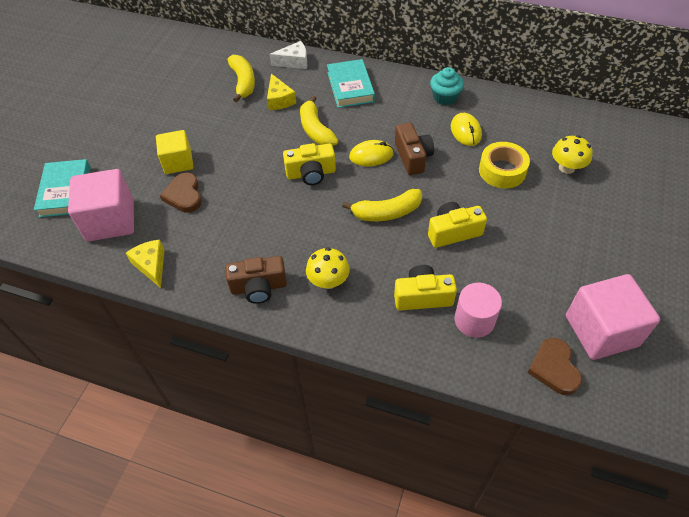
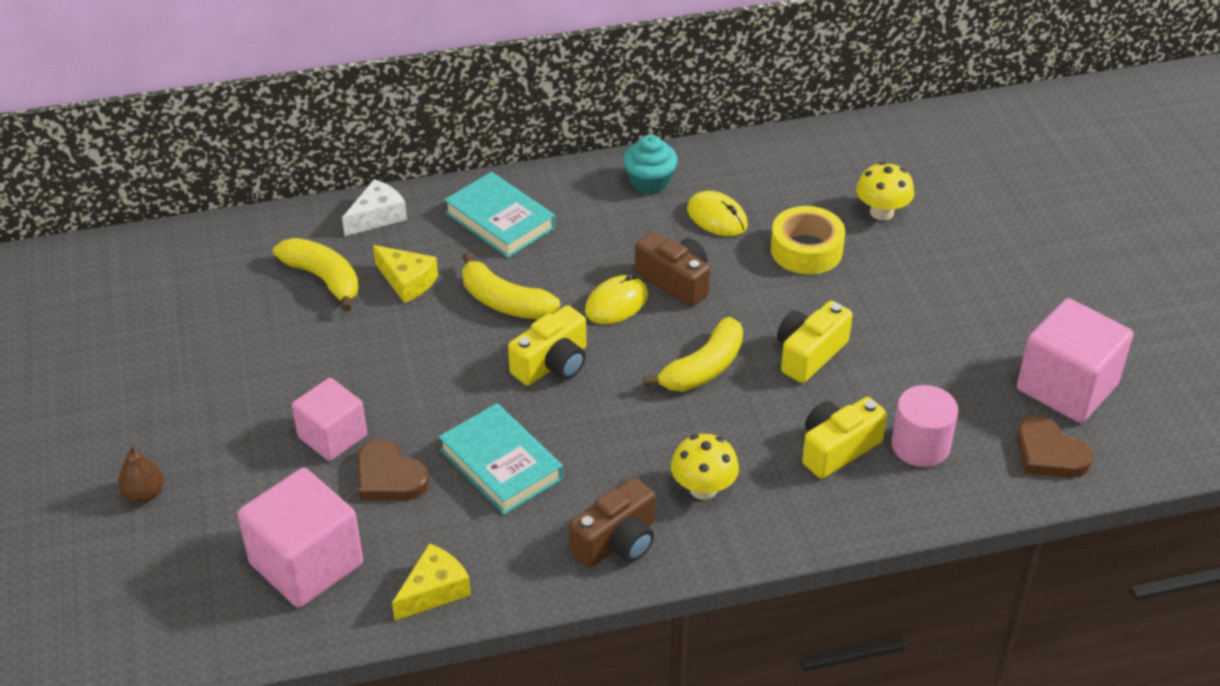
camera: 35 degrees left, 10 degrees down
(65, 191) = (185, 559): turquoise book -> turquoise book (501, 464)
(78, 151) = (144, 494): none -> brown pear
(151, 265) = (434, 591): yellow cheese -> yellow cheese turned 105 degrees clockwise
(178, 162) = (332, 436): yellow cube -> pink cube

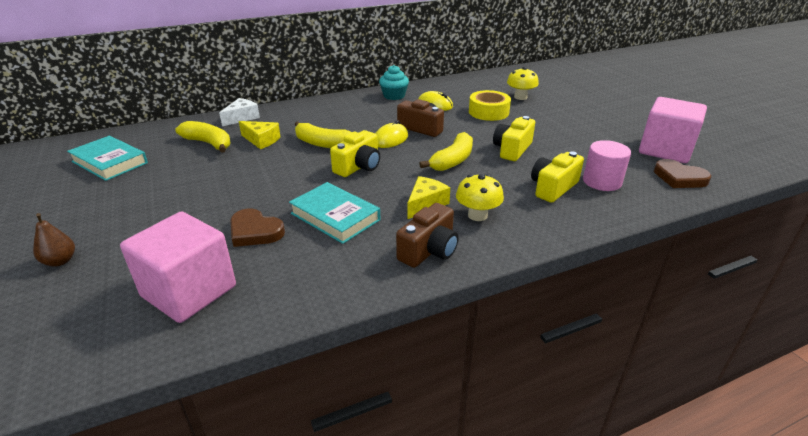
camera: 10 degrees left, 10 degrees down
(332, 436) = (212, 214): pink cube -> none
(434, 591) = (295, 297): yellow cheese -> yellow cheese (425, 204)
(500, 220) = (314, 114): turquoise book -> turquoise book (110, 162)

